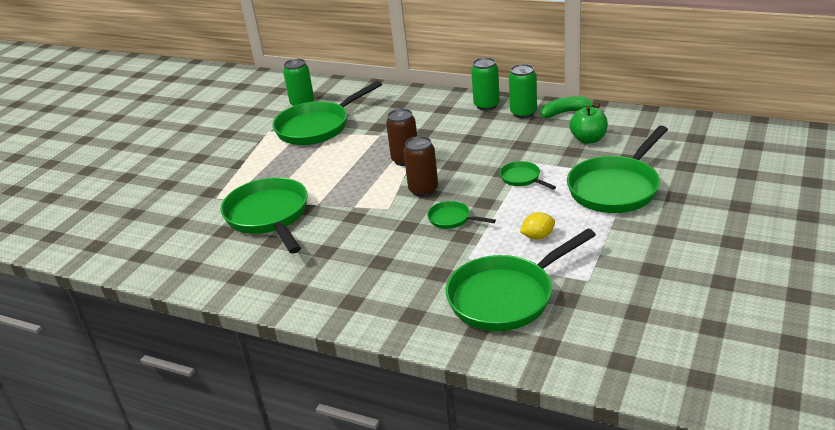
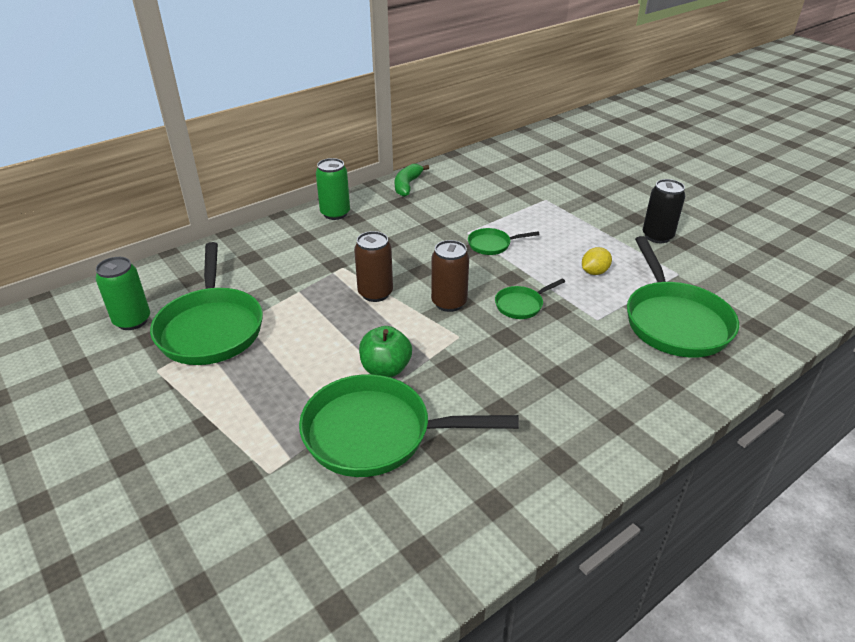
camera: 65 degrees left, 5 degrees up
(523, 113) = (378, 202): green can -> none
(538, 236) = (594, 272): yellow lemon -> yellow lemon turned 45 degrees clockwise
(588, 139) = (466, 193): green apple -> green apple (386, 369)
(616, 188) = (556, 212): green pan -> none
(643, 251) = (657, 236): none -> black can

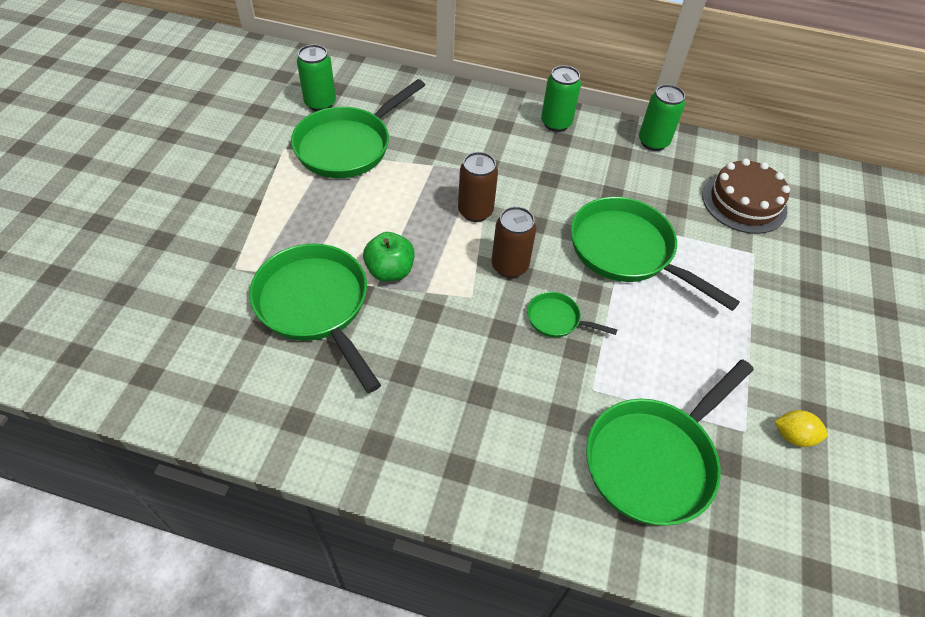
camera: 50 degrees right, 15 degrees up
(407, 185) = (653, 142): green banana -> green can
(492, 245) = (627, 251): green pan -> green pan, size x2.14
(500, 181) = (744, 202): none -> brown cake
(594, 272) = (668, 353): yellow lemon -> yellow lemon (793, 436)
(657, 236) = (797, 382): black can -> none

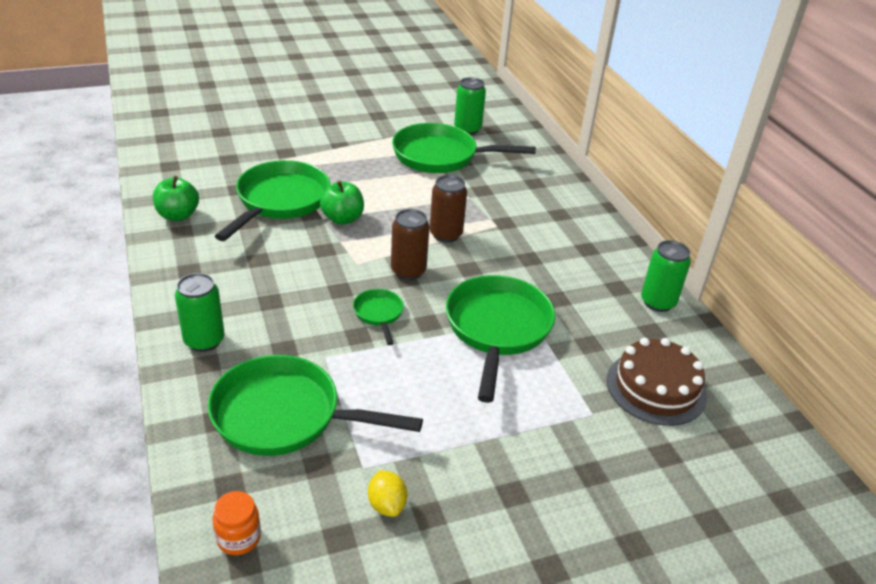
camera: 55 degrees right, 15 degrees down
(262, 411) = (178, 215): none -> green apple
(556, 123) = (601, 239): green can -> green can (204, 340)
(789, 566) = (239, 538): none -> orange jar

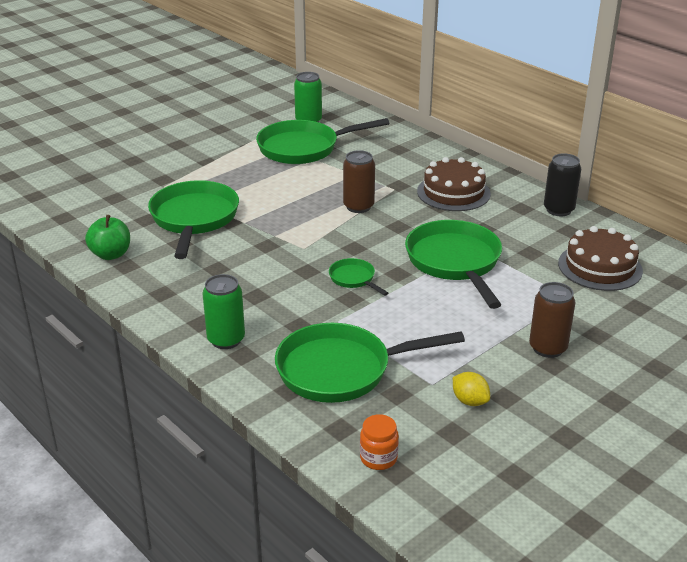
camera: 20 degrees left, 5 degrees down
(342, 219) = (261, 218): green apple -> none
(408, 271) = (351, 241): brown can -> brown can (548, 348)
(556, 247) = (453, 192): none -> brown cake
(657, 302) = (558, 210): green can -> black can

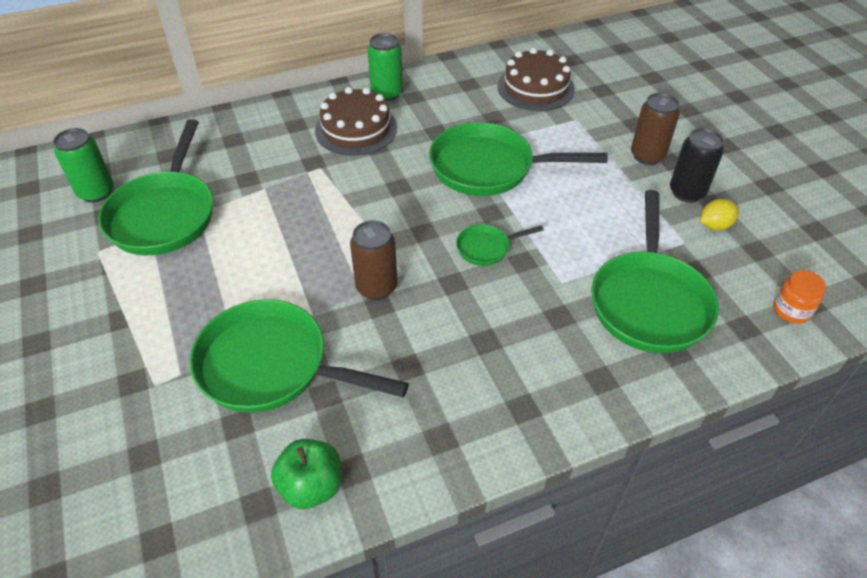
camera: 70 degrees left, 15 degrees up
(226, 340) = (568, 389): green can -> green can (387, 93)
(358, 206) = (339, 205): brown can -> brown can (376, 287)
(558, 210) = (430, 78): black can -> black can (687, 192)

